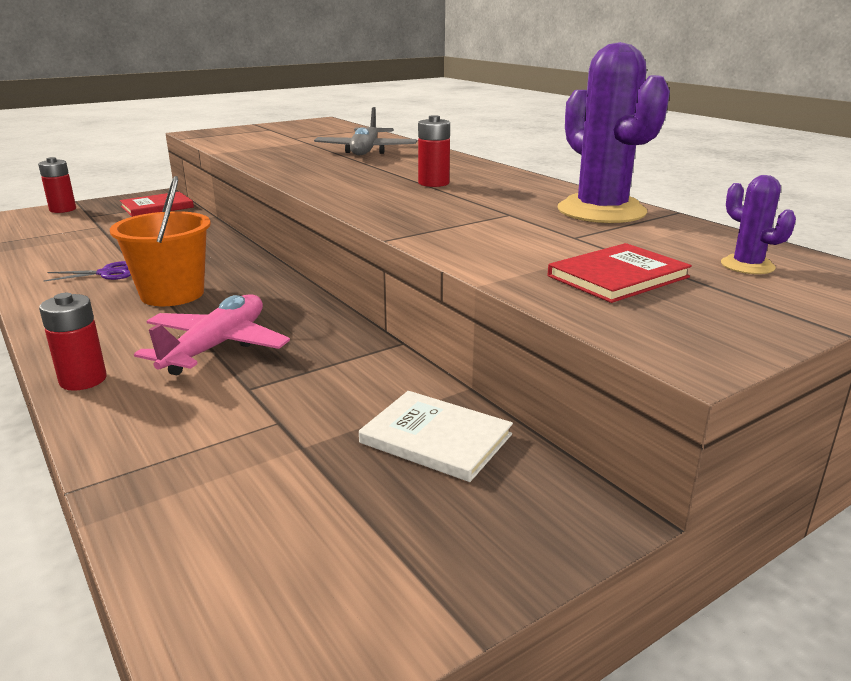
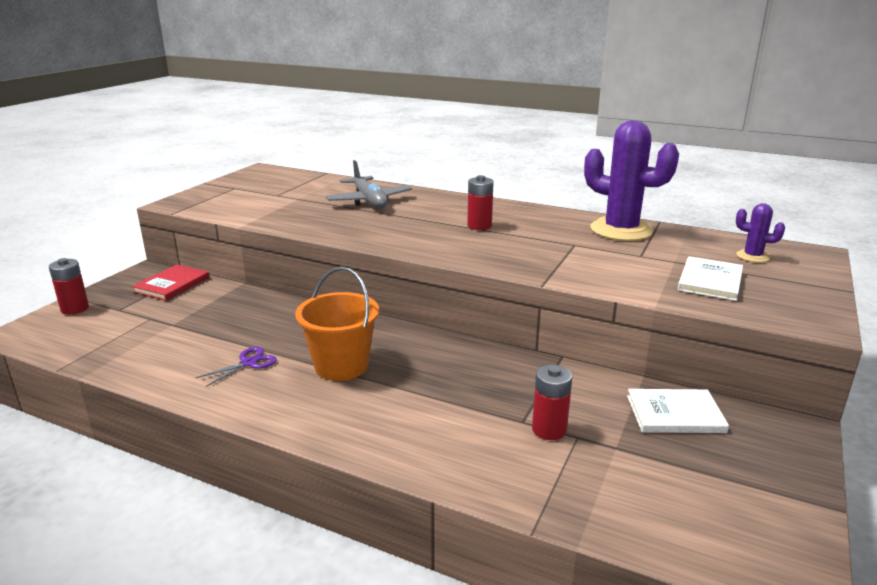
camera: 30 degrees left, 0 degrees up
(83, 380) = (401, 456): red battery -> red battery (549, 430)
(216, 346) = (450, 398): pink plane -> none
(618, 277) = (710, 281): red book -> white book

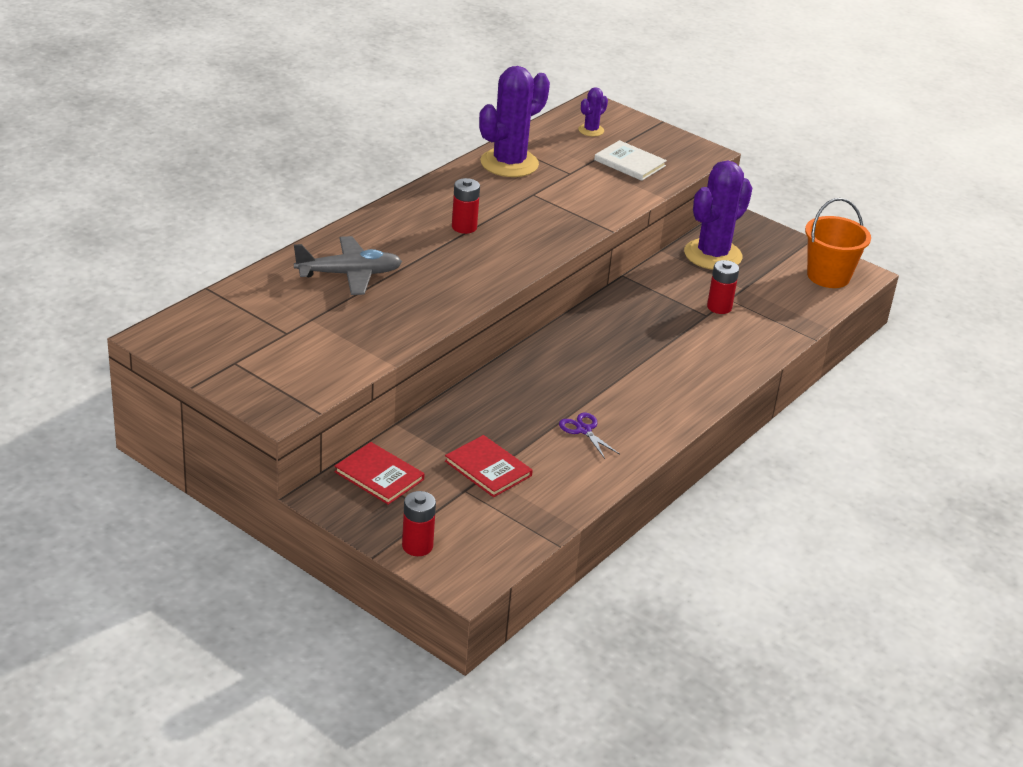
camera: 80 degrees left, 10 degrees up
(181, 324) = (488, 468): none -> red book
(341, 366) = (605, 381): orange bucket -> orange bucket (828, 276)
(675, 414) = (713, 255): white book -> purple cactus

